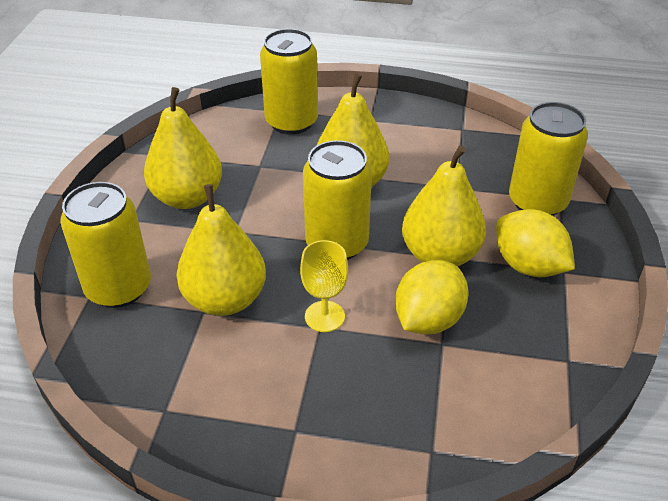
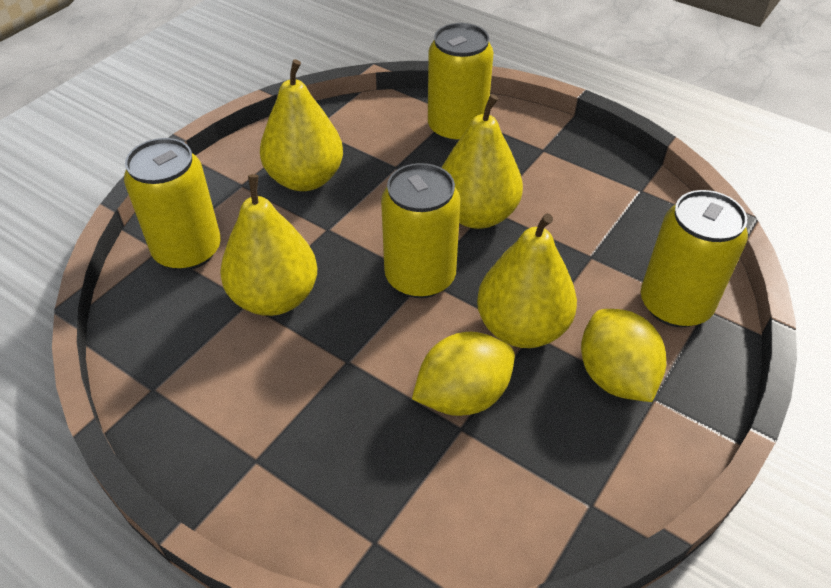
camera: 25 degrees right, 5 degrees up
(324, 316) = (358, 351): yellow goblet -> none

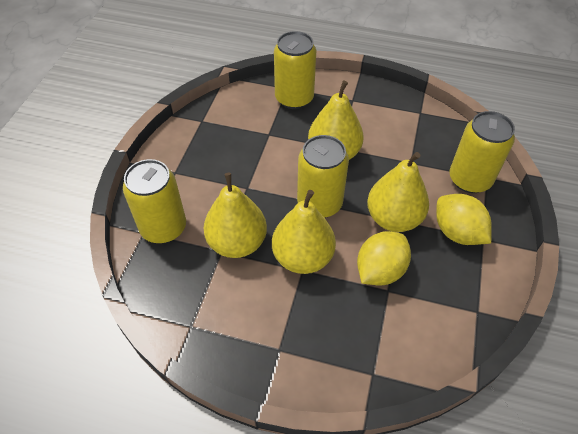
camera: 20 degrees left, 5 degrees up
(305, 179) = (215, 157): yellow pear -> yellow pear (303, 257)

